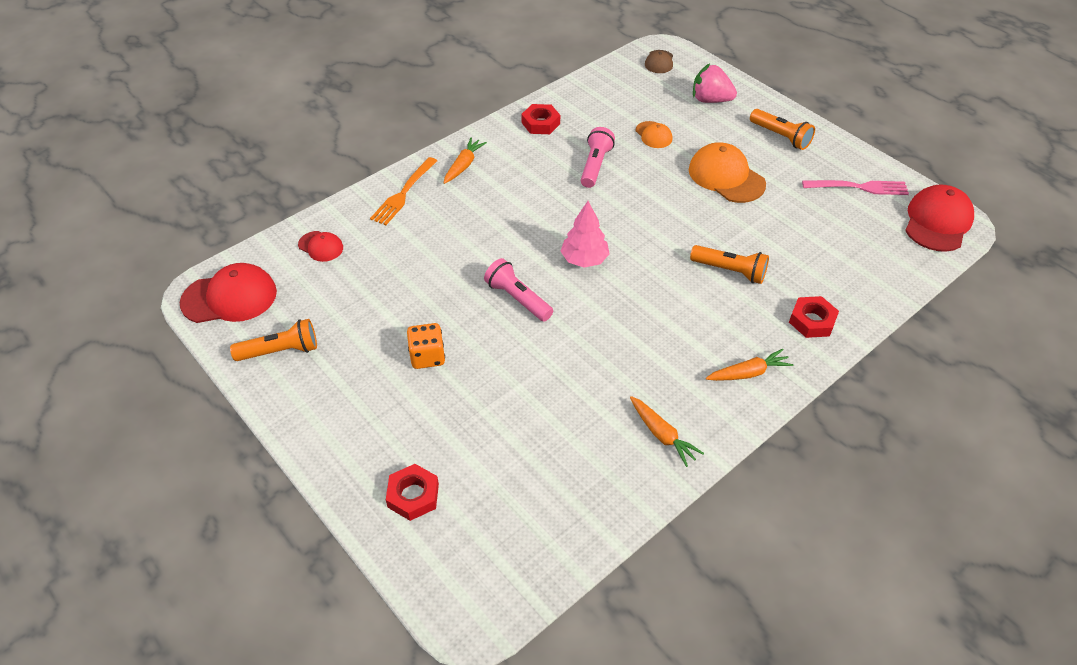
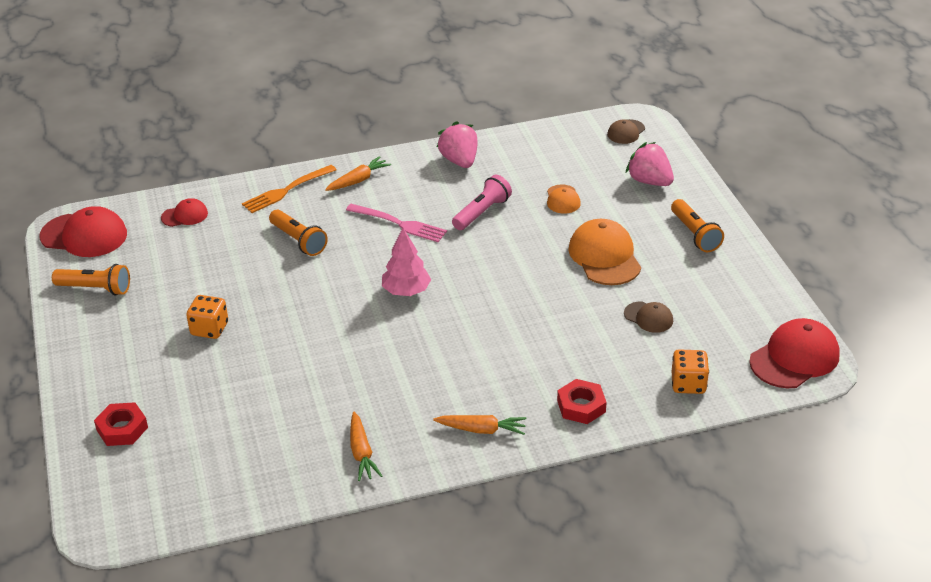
camera: 25 degrees right, 10 degrees down
(321, 246) = (185, 215): red cap -> red cap turned 75 degrees counterclockwise
(518, 299) = (321, 306): pink flashlight -> none
(540, 123) = (459, 161): red nut -> pink strawberry
(730, 271) = (537, 340): orange flashlight -> orange flashlight (298, 241)
(802, 221) = (648, 317): none -> brown cap
(859, 187) = (737, 303): pink fork -> pink fork (399, 224)
(878, 271) = (688, 384): none -> orange dice

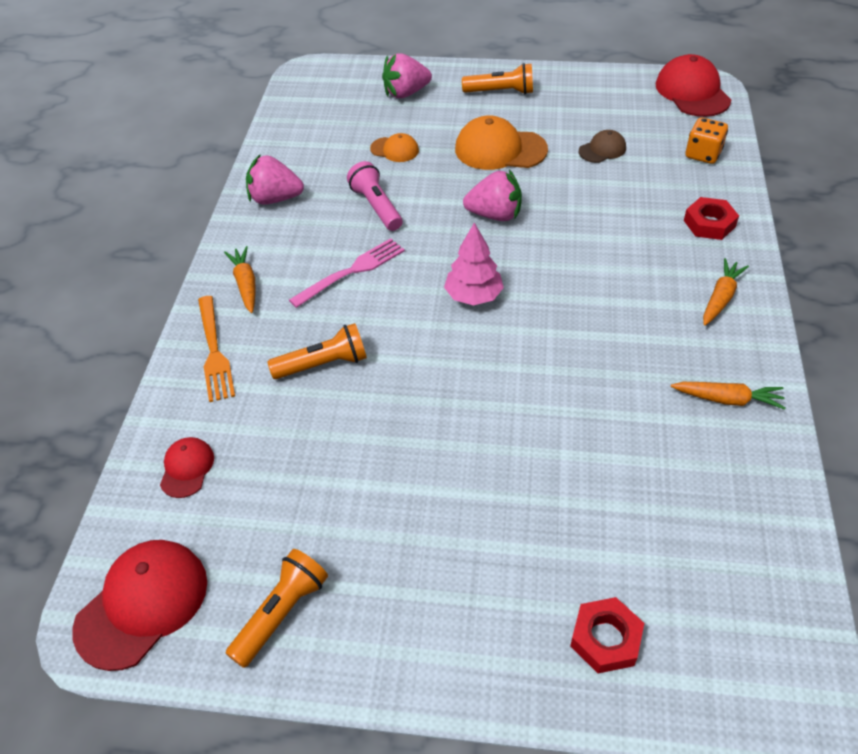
camera: 65 degrees left, 10 degrees up
(209, 329) = (445, 493): orange dice -> none
(511, 277) = (495, 215): none -> pink strawberry
(626, 132) = (319, 84): brown cap -> none

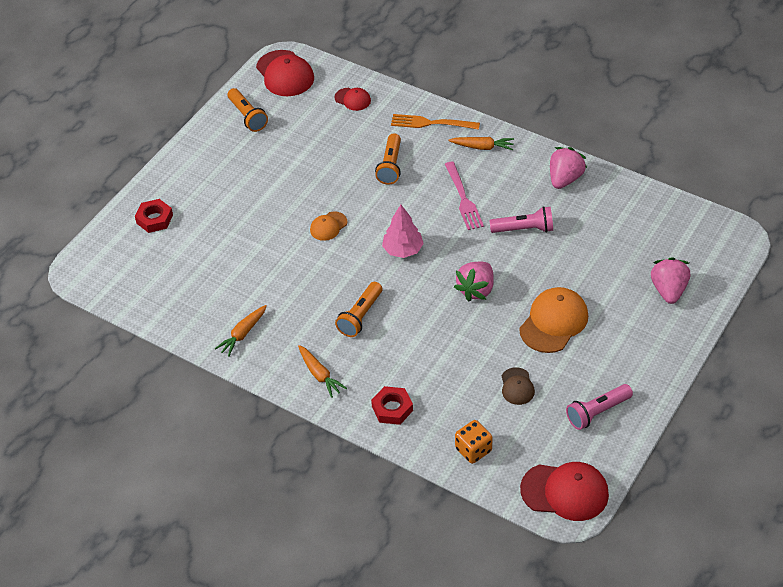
camera: 115 degrees right, 0 degrees up
(395, 150) = (589, 259): orange cap -> orange cap (328, 226)
(501, 92) = (637, 354): orange flashlight -> orange flashlight (360, 316)
(589, 97) = (597, 412): none -> pink flashlight

